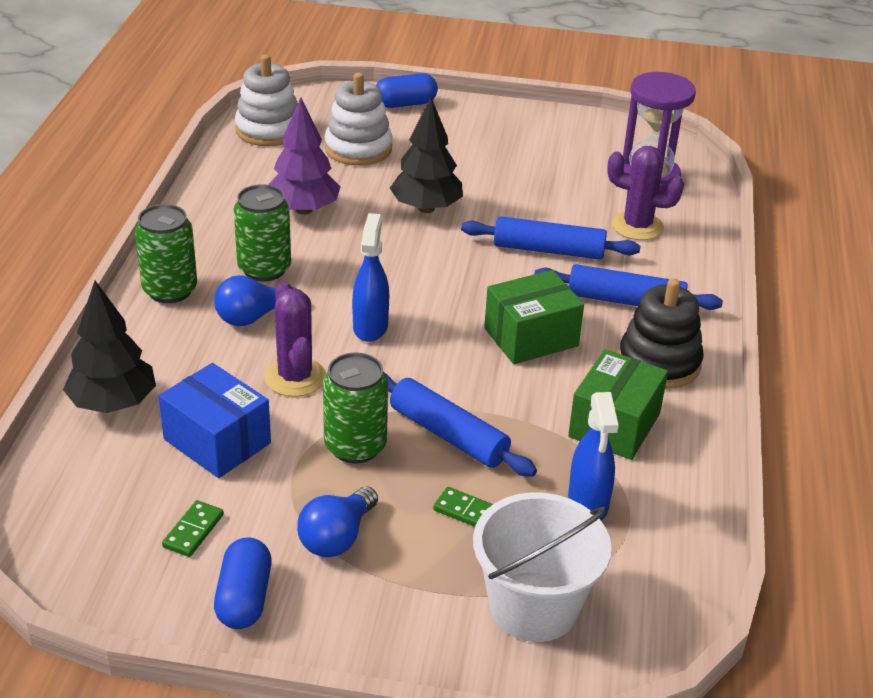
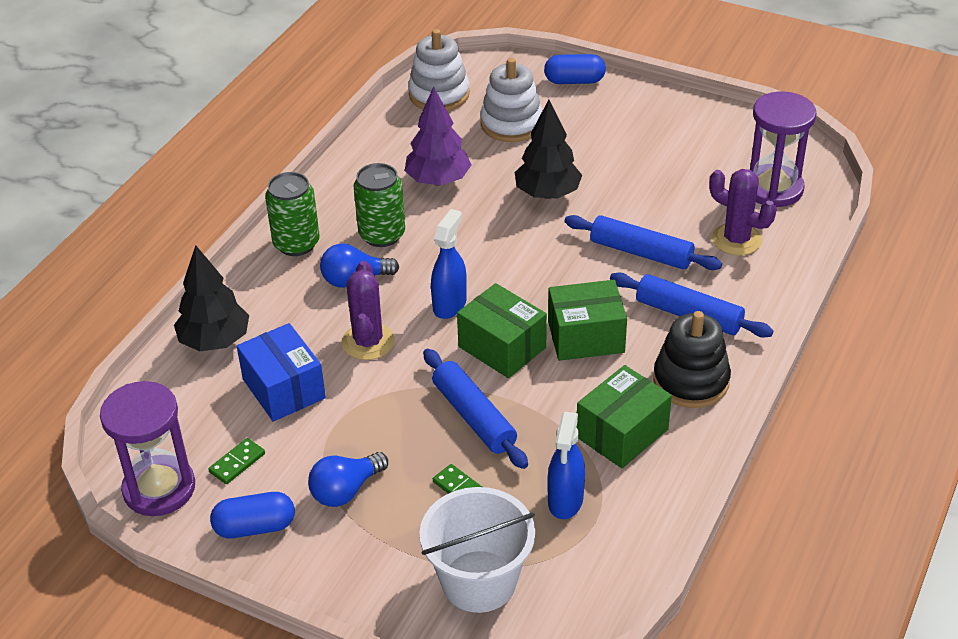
camera: 20 degrees right, 5 degrees up
(106, 577) = (159, 488): none -> purple hourglass
(244, 598) = (255, 527): blue capsule -> blue capsule turned 60 degrees clockwise
(355, 446) = (392, 413): green can -> none
(447, 360) = (502, 347): none -> green box

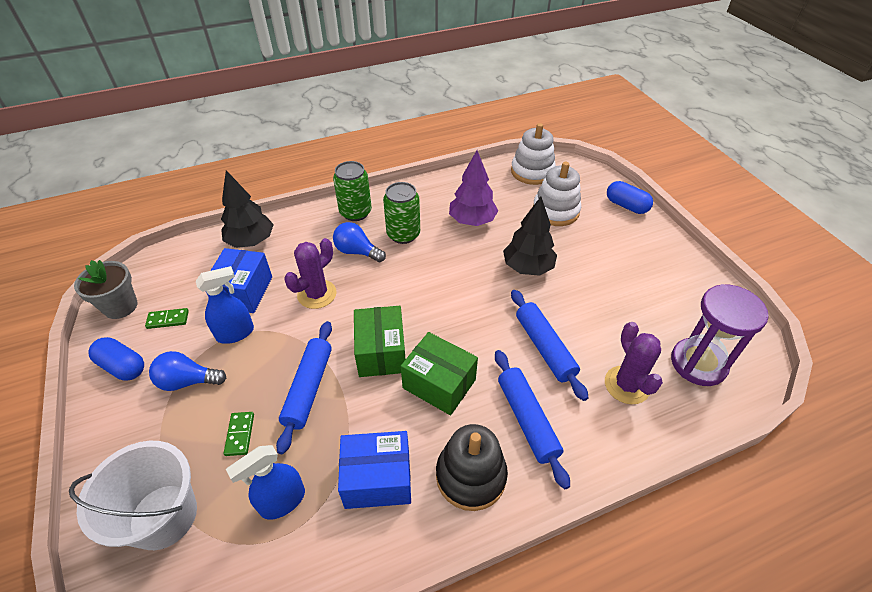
camera: 40 degrees right, 5 degrees up
(159, 488) = (120, 306): purple hourglass -> grey flower pot
(449, 304) = (386, 302): blue spray bottle -> blue spray bottle (235, 333)
(622, 433) = (377, 479): green box -> blue box

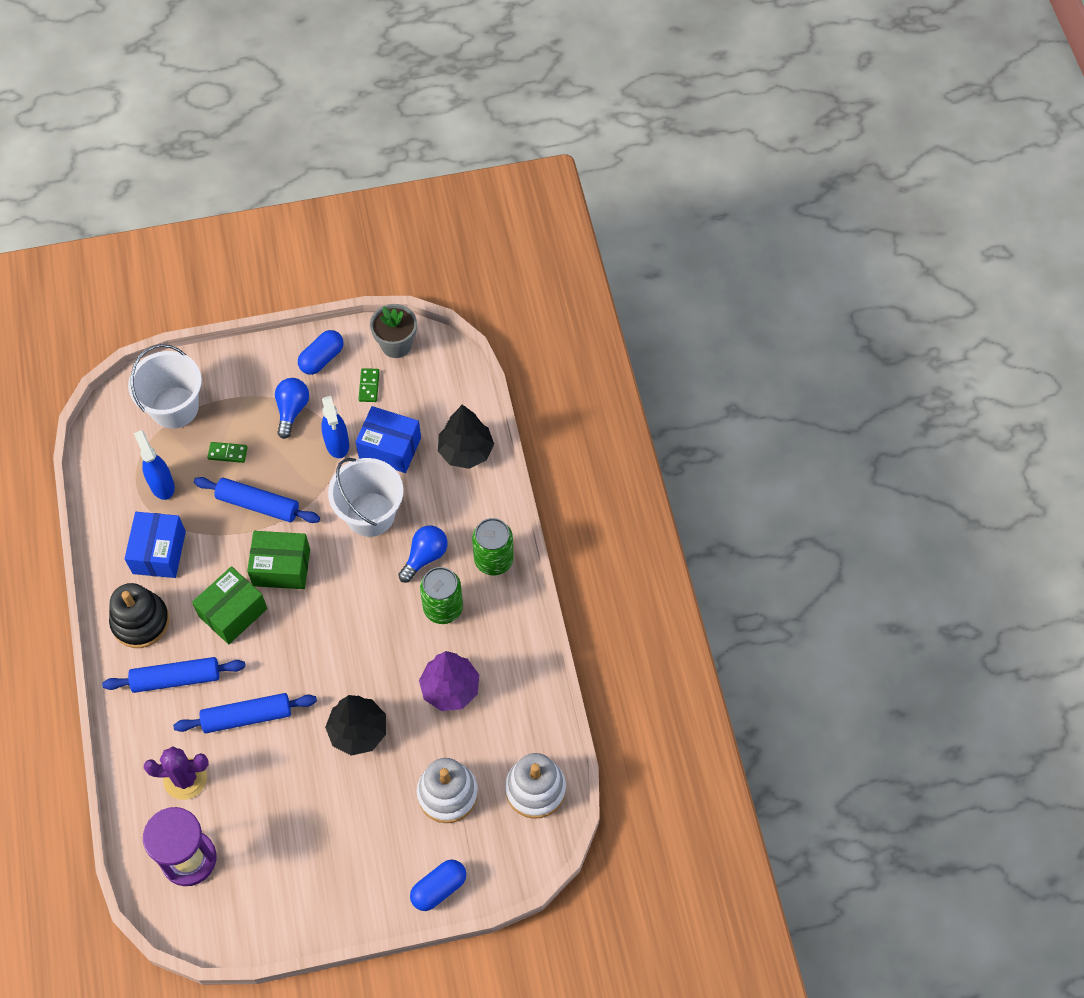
camera: 100 degrees right, 15 degrees up
(317, 294) = (370, 514): purple cactus -> white bucket

